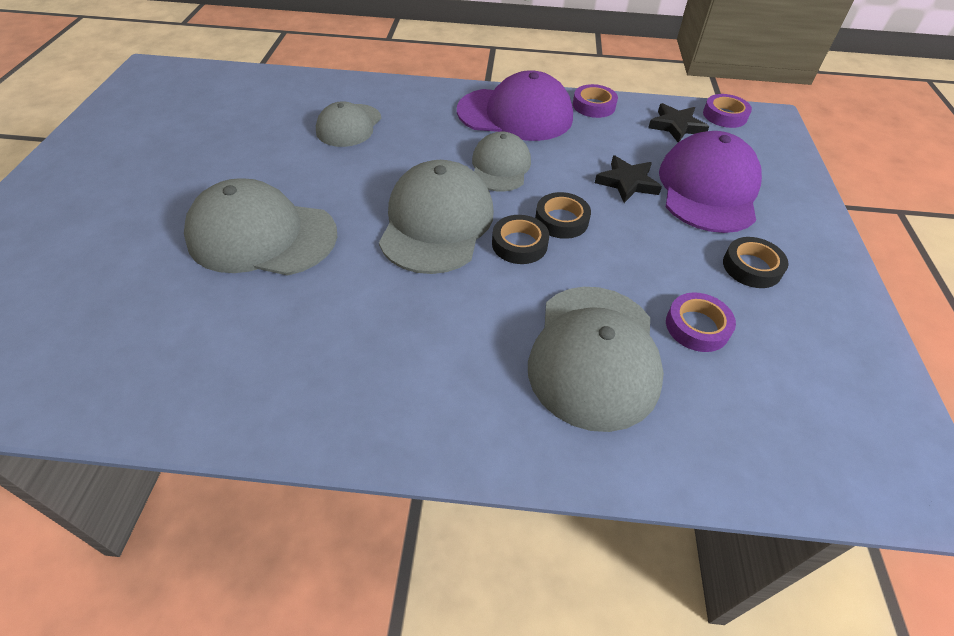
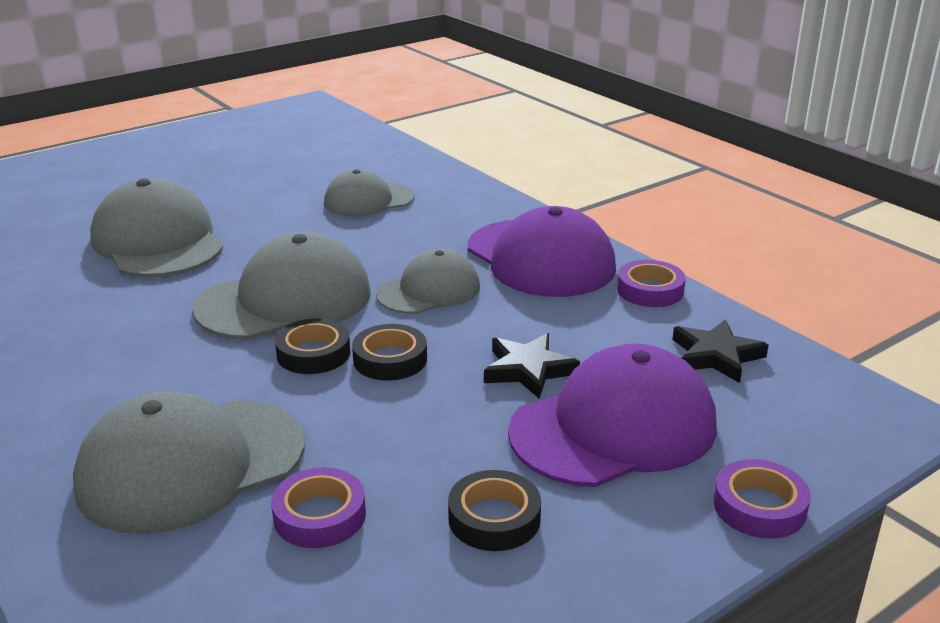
camera: 50 degrees right, 20 degrees down
(724, 115) = (818, 380): purple tape -> purple tape (759, 507)

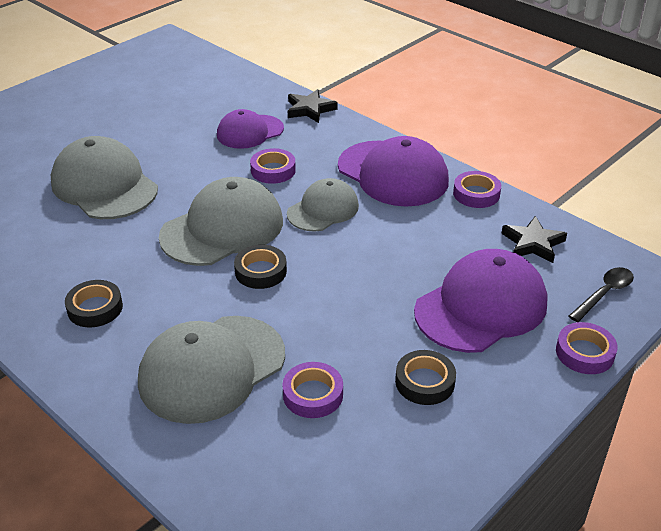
camera: 10 degrees left, 10 degrees up
(368, 200) = (249, 132): grey cap -> purple cap
(380, 242) = (273, 170): none -> purple tape
(390, 359) = (316, 270): black tape -> black tape (95, 308)
(528, 370) = (412, 268): black star -> black star (310, 109)
(811, 430) = (604, 293): none -> black spoon

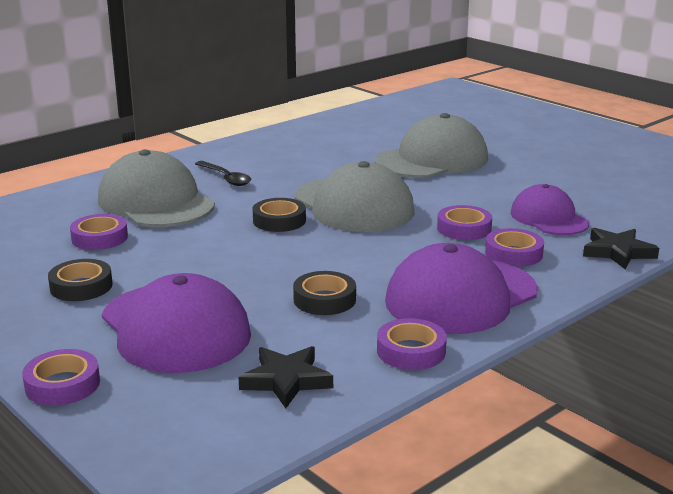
camera: 95 degrees right, 15 degrees down
(95, 308) = (251, 164): black tape -> black tape (324, 299)
(318, 150) = (513, 253): none -> purple tape
(323, 209) = (382, 252): grey cap -> none
(604, 293) = (160, 421): black spoon -> black spoon (226, 178)

